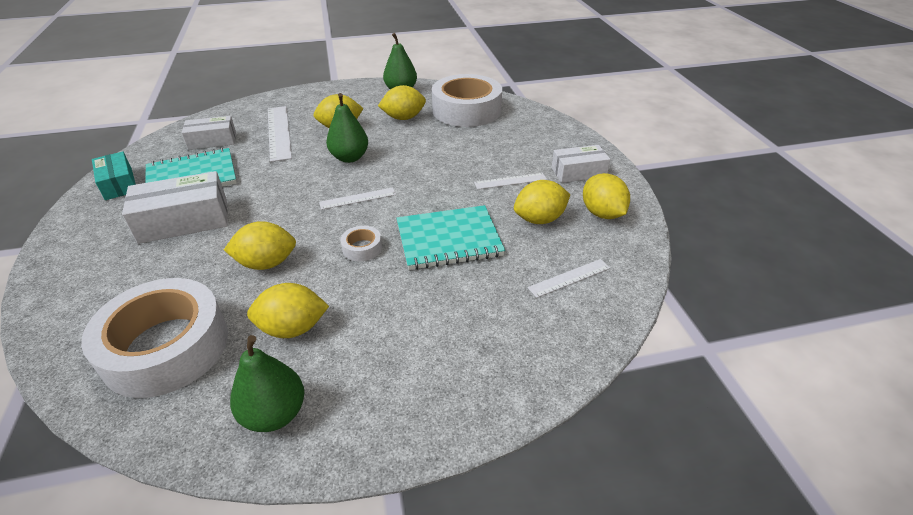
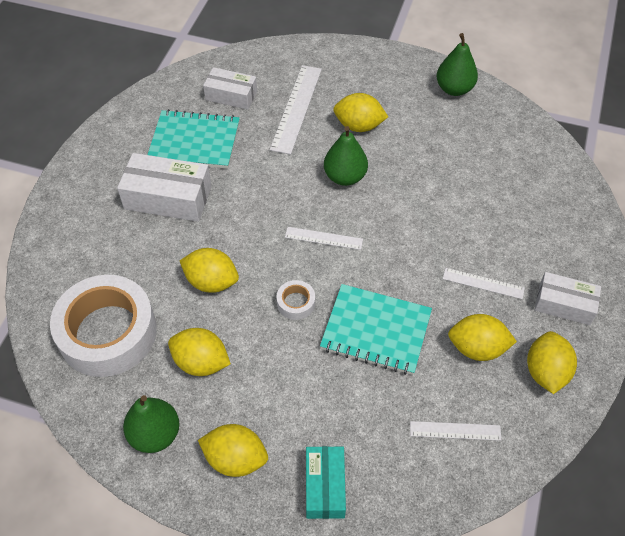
camera: 30 degrees right, 15 degrees up
(119, 184) = (133, 124): turquoise box -> turquoise box (325, 486)
(403, 118) = (431, 138): yellow lemon -> yellow lemon (235, 459)
(466, 110) = (507, 153): white tape -> none

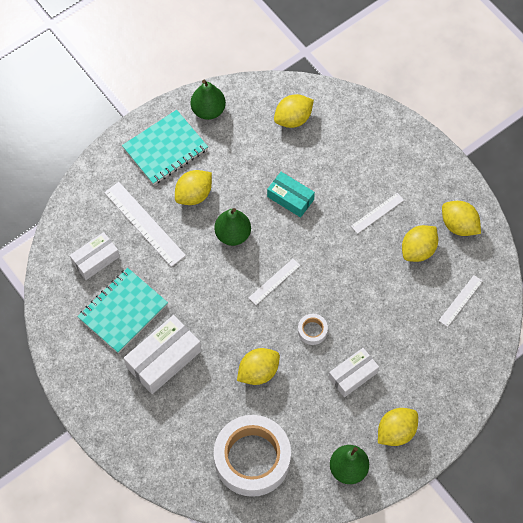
camera: 55 degrees left, 10 degrees up
(201, 362) = (316, 413): yellow lemon -> yellow lemon (293, 119)
(325, 486) = (446, 393): turquoise box -> turquoise box (290, 198)
(376, 331) = (366, 298): turquoise notebook -> turquoise notebook (165, 149)
(564, 304) = (424, 180): white box -> white box (353, 375)

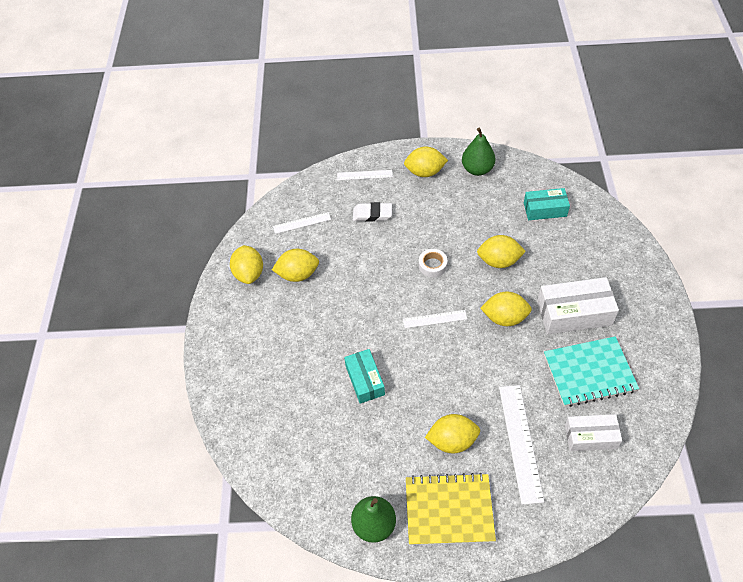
camera: 140 degrees left, 10 degrees down
(165, 149) = (449, 510): turquoise notebook -> yellow notebook
(233, 234) = (442, 380): green pear -> none
(252, 459) = (545, 209): white tape -> turquoise box
(293, 119) = (299, 456): yellow lemon -> yellow lemon (504, 318)
(353, 375) = (426, 220): white box -> none
(377, 213) = (302, 322): white ruler -> white ruler (364, 175)
(406, 350) = (372, 214): none -> white eraser

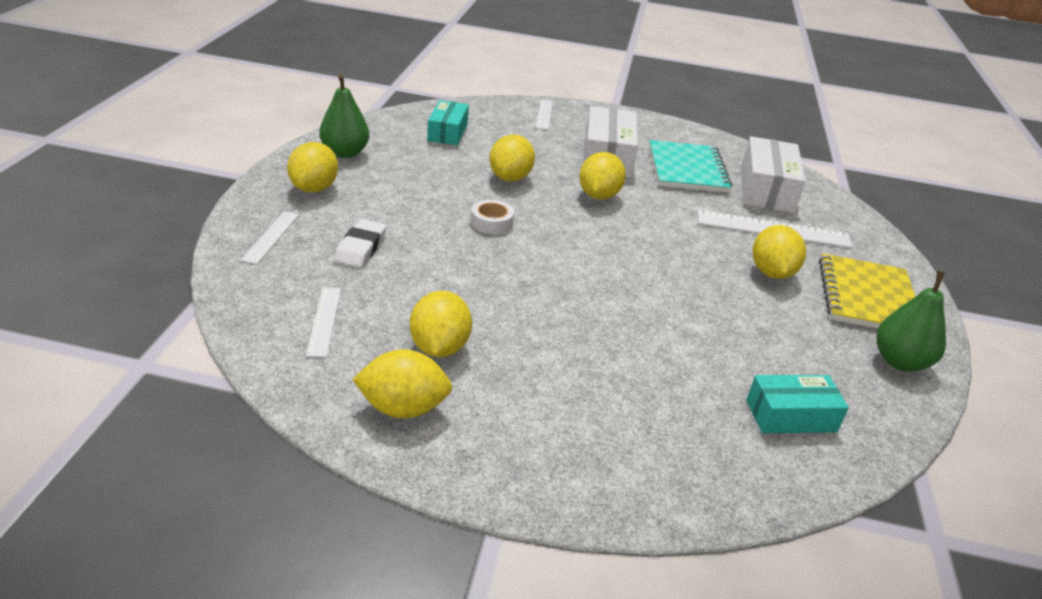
camera: 85 degrees left, 20 degrees down
(365, 380) = (671, 321): turquoise box -> turquoise box (791, 416)
(435, 319) = (583, 242): white ruler -> white ruler (544, 114)
(590, 436) = (766, 189): white box -> white box, size x1.54

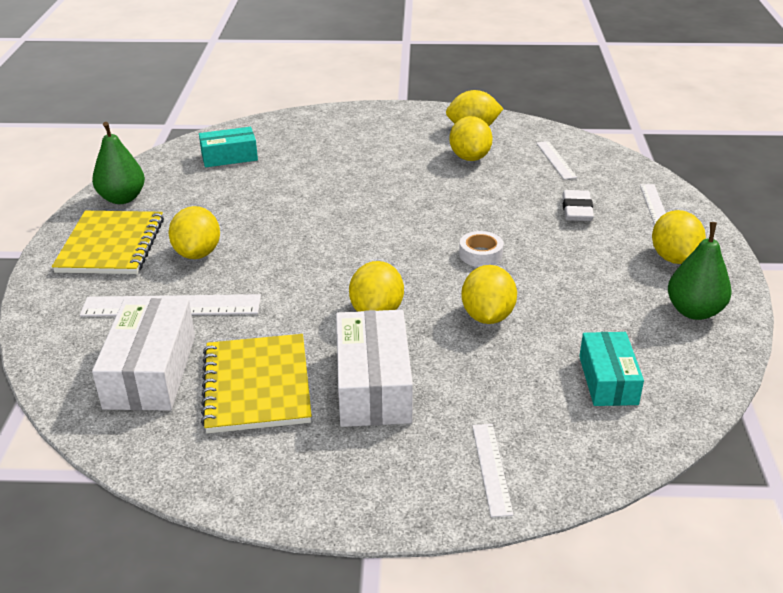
camera: 175 degrees right, 0 degrees up
(687, 169) = (256, 386): turquoise notebook -> yellow notebook

